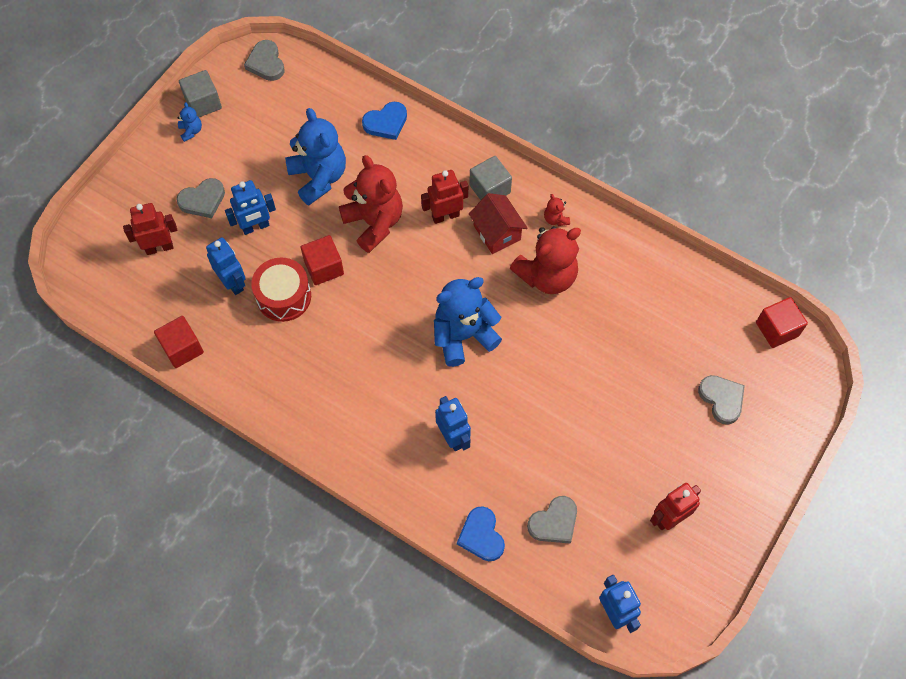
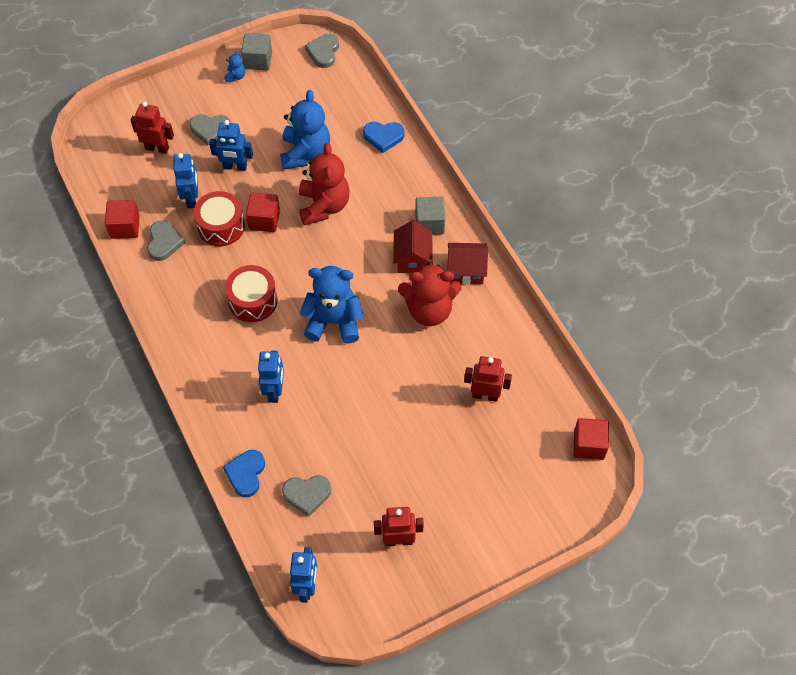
camera: 30 degrees right, 5 degrees down
(368, 356) = (253, 301): none -> red drum
(445, 216) = (381, 227): red robot -> red robot (485, 395)
(555, 219) = (466, 271): red teddy bear -> red house
(721, 399) = (504, 474): grey heart -> grey heart (164, 242)

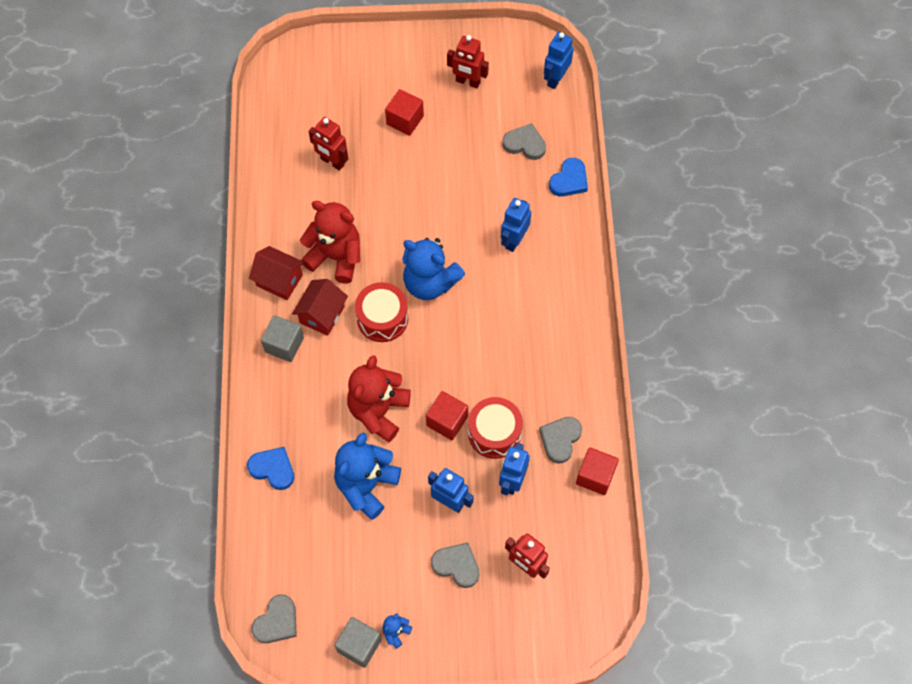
camera: 155 degrees left, 5 degrees up
(253, 301) = (496, 336): red drum -> red drum (382, 318)
(588, 445) = (273, 89): red cube -> red cube (405, 120)

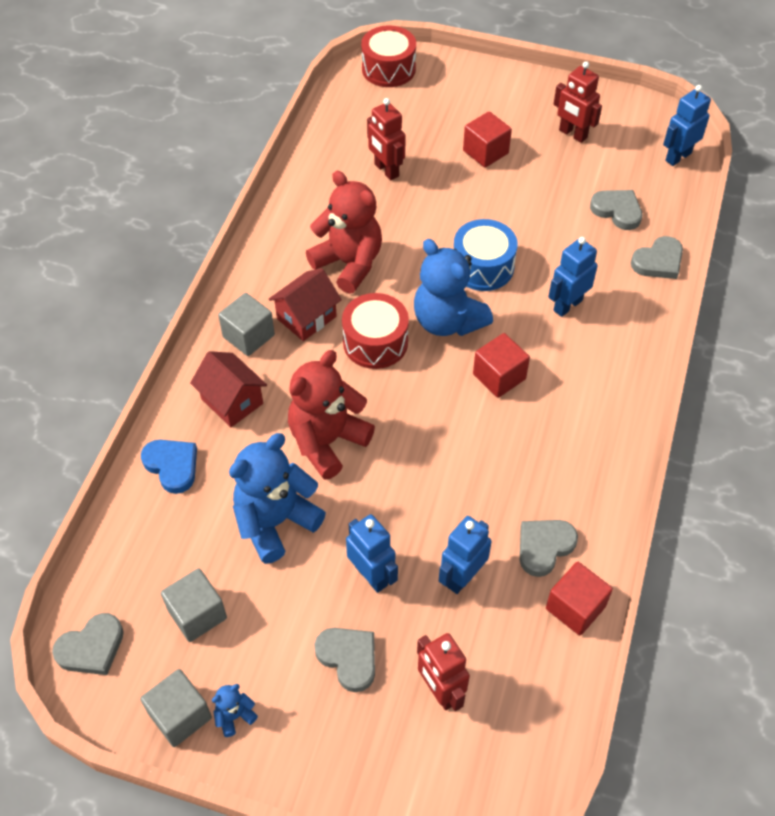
camera: 20 degrees right, 10 degrees down
(279, 280) = (274, 269): red house -> red house (232, 401)
(340, 572) = (197, 614): none -> grey cube
(439, 227) = (483, 267): none -> blue drum
(447, 421) = (407, 479): red cube -> red cube (499, 376)
(494, 433) = (461, 512): red drum -> red drum (388, 69)
(569, 180) = (658, 261): blue heart -> grey heart

